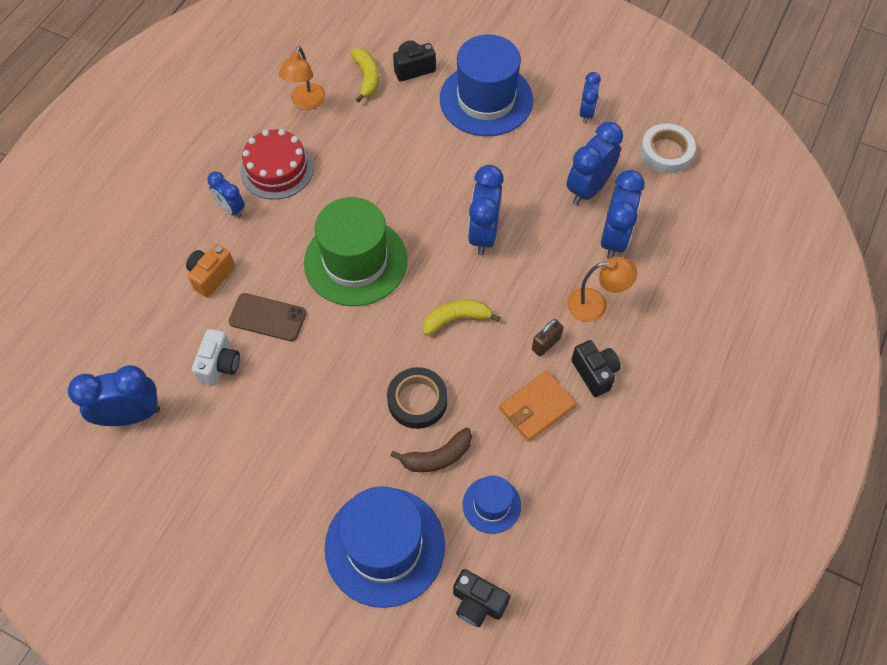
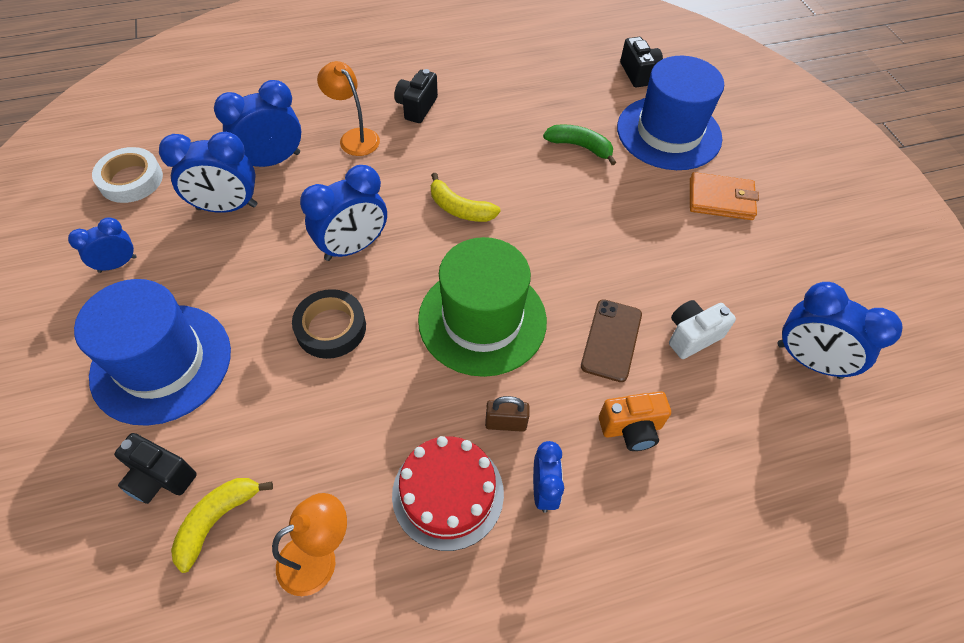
camera: 135 degrees left, 5 degrees down
(268, 317) = (611, 340): brown phone -> brown phone turned 45 degrees clockwise
(417, 400) = (555, 185): black tape -> black tape (331, 328)
(437, 457) = (580, 147): brown banana -> green banana
(491, 505) = (575, 102): blue hat -> none
(537, 407) = (480, 120): orange wallet -> orange wallet (720, 199)
(545, 344) = (422, 145): brown padlock -> brown padlock (506, 423)

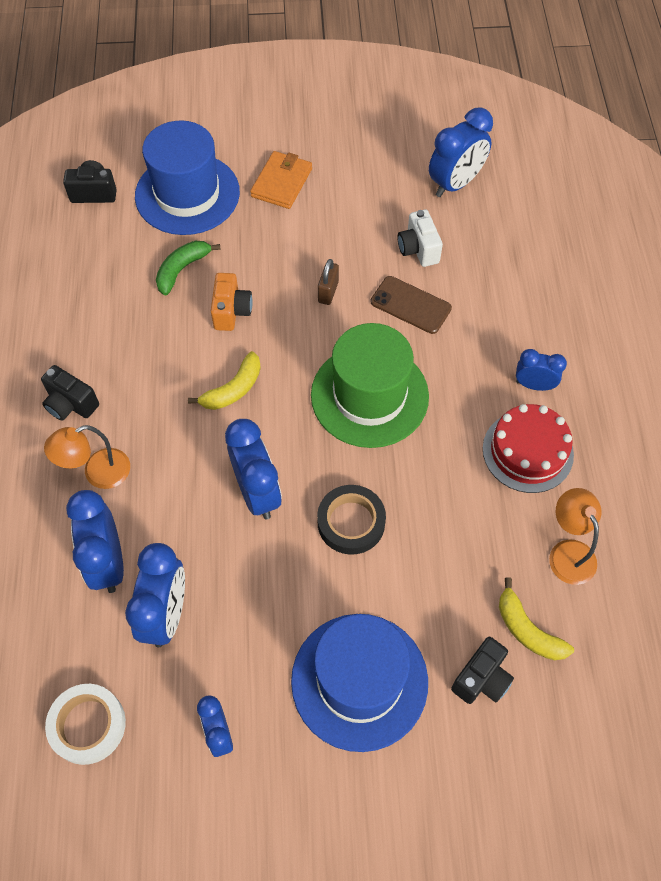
camera: 75 degrees left, 5 degrees up
(506, 423) = (474, 398): brown padlock -> brown padlock (328, 292)
(631, 429) = (493, 314): orange camera -> orange camera (231, 311)

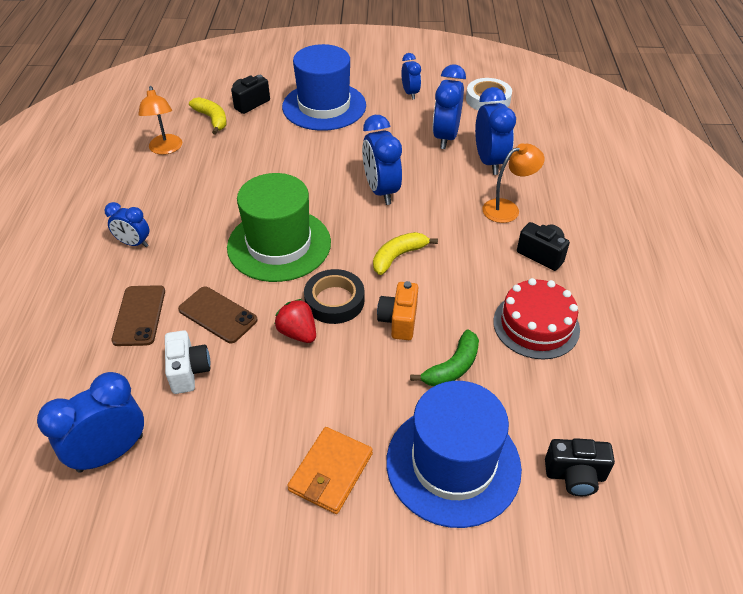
camera: 175 degrees left, 15 degrees down
(328, 292) = (298, 333): brown padlock -> red strawberry
(351, 522) = (313, 171): black tape -> black tape (334, 301)
(486, 299) = (139, 315): none -> brown phone
(527, 451) = (164, 201): red cake -> red cake (536, 325)

